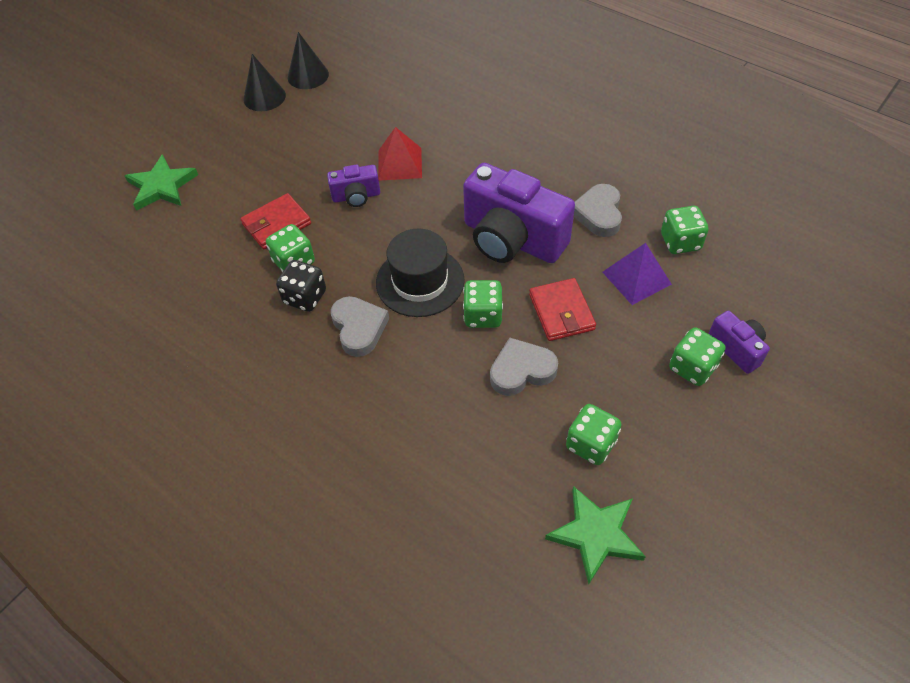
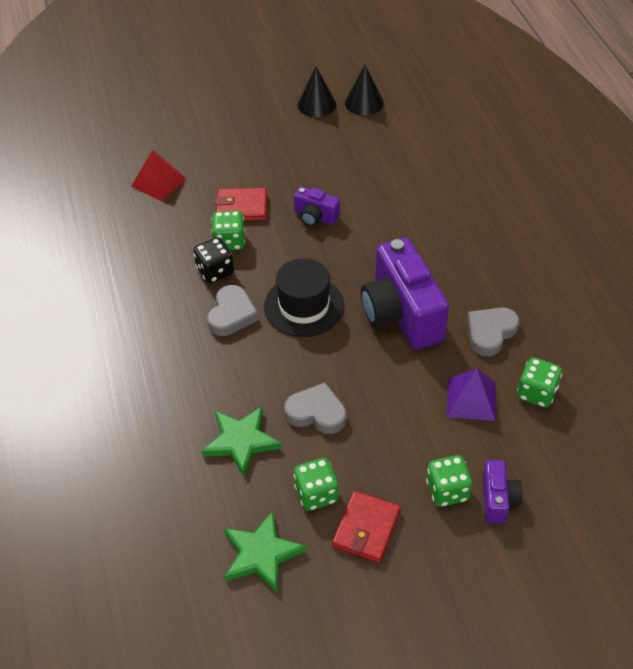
camera: 35 degrees right, 5 degrees down
(162, 186) = (189, 137): green star -> green star (241, 441)
(399, 164) = (370, 209): red pyramid -> red pyramid (158, 182)
(483, 315) = (326, 357): green dice -> none
(561, 312) = (386, 389): red wallet -> red wallet (366, 529)

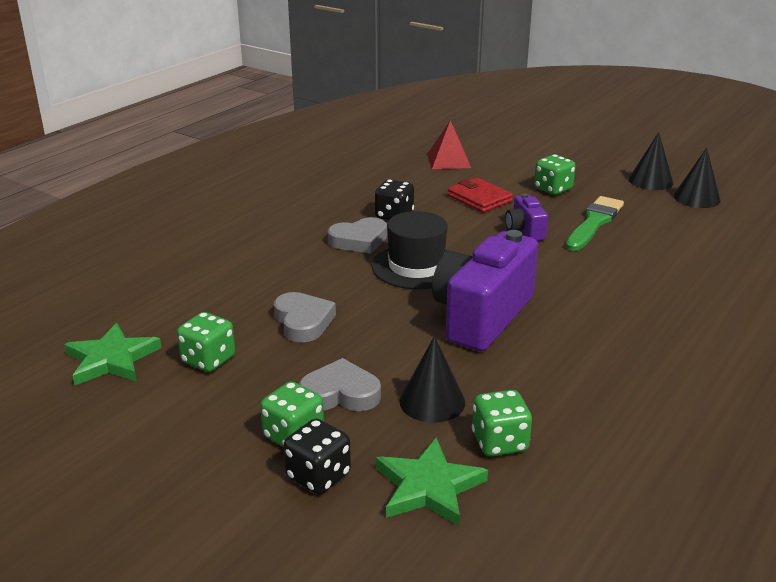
camera: 50 degrees right, 20 degrees down
(229, 242) = (435, 209): green dice -> green dice (553, 189)
(241, 441) = (227, 299): green star -> green star (428, 487)
(342, 175) = (594, 223): none -> green brush
(366, 529) = (194, 404): red wallet -> none
(471, 399) = (432, 401): purple pyramid -> black cone
(490, 333) = (537, 377): grey heart -> grey heart (340, 393)
(498, 500) = (318, 476): purple camera -> black dice

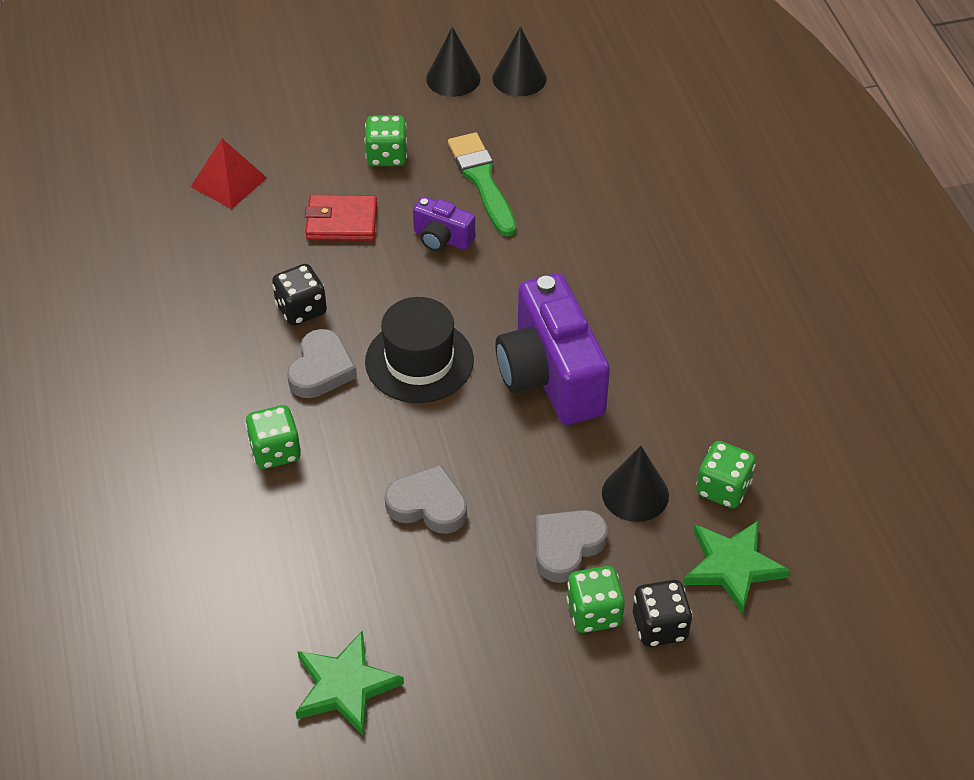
camera: 50 degrees left, 20 degrees up
(208, 360) = (421, 611): green dice -> green dice (275, 451)

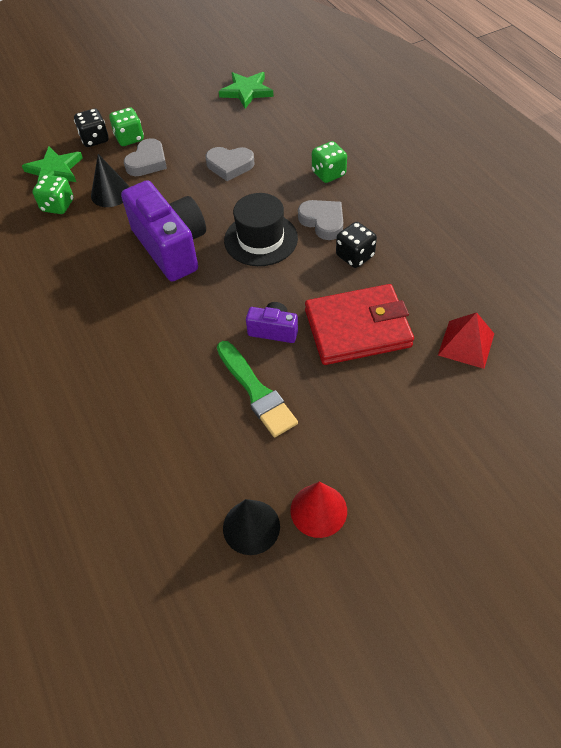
camera: 170 degrees right, 5 degrees up
(321, 369) = (323, 222): grey heart -> grey heart turned 135 degrees clockwise
(341, 222) = (357, 328): red wallet -> red wallet, size x1.66
(387, 156) = (347, 399): green dice -> none
(453, 78) = (318, 510): black cone -> red cone

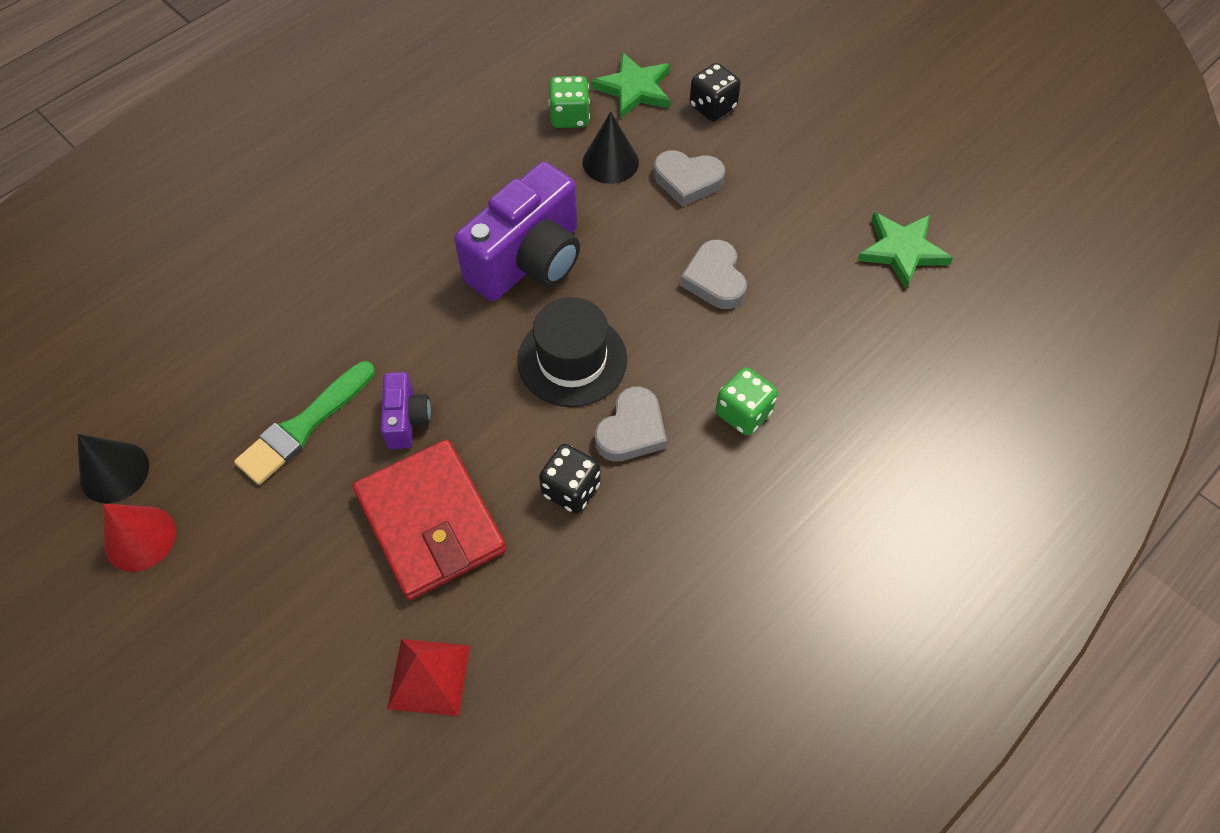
camera: 70 degrees right, 5 degrees up
(129, 138) = (729, 144): green dice -> none

